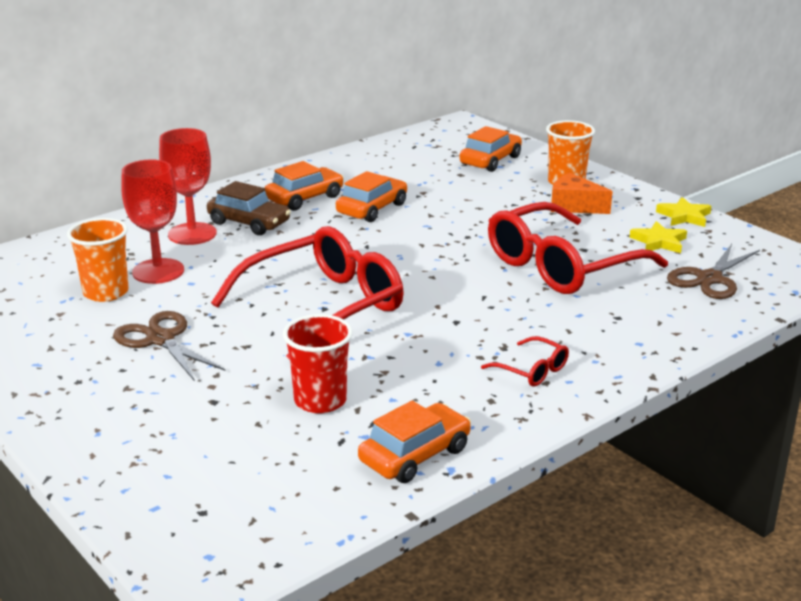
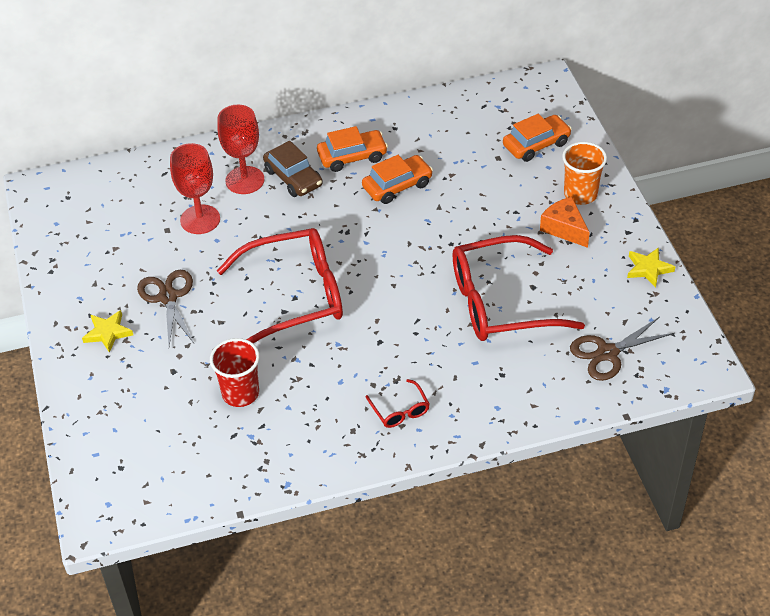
camera: 25 degrees right, 20 degrees up
(106, 292) = (154, 234): orange cup -> none
(415, 455) = (272, 464): orange car -> none
(659, 242) = (601, 296): yellow star -> yellow star (108, 333)

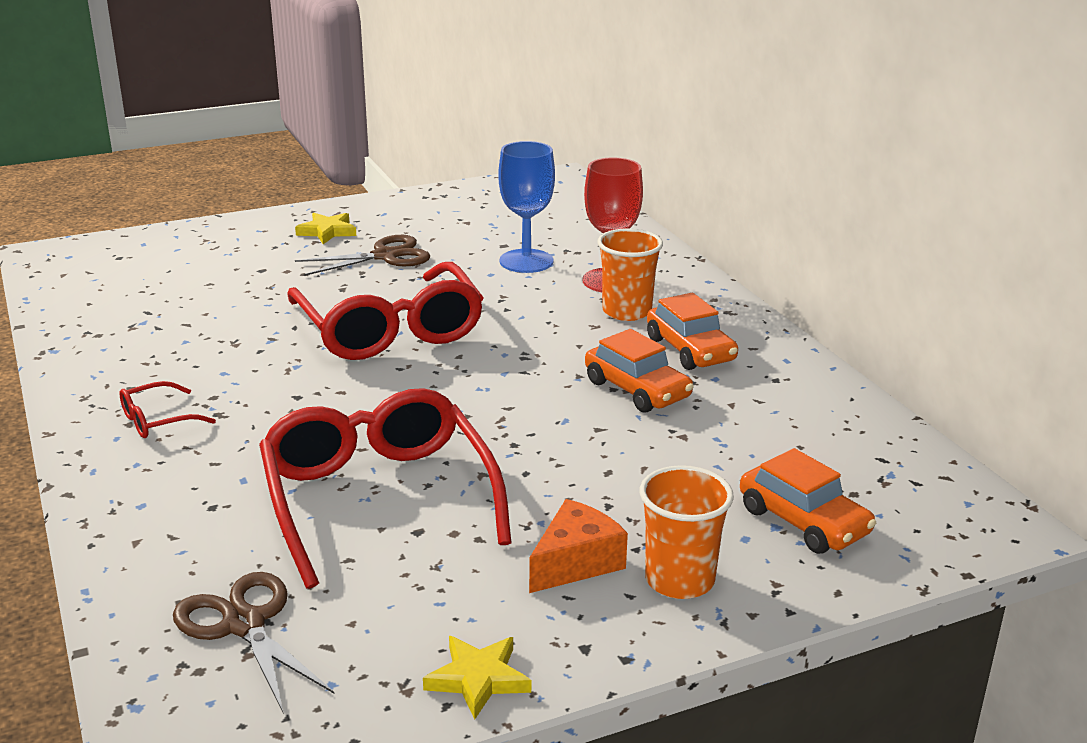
camera: 80 degrees right, 20 degrees down
(200, 219) = (526, 261): red goblet -> blue goblet
(240, 393) = (216, 310): red cup -> none
(293, 178) = (627, 311): brown car -> orange cup

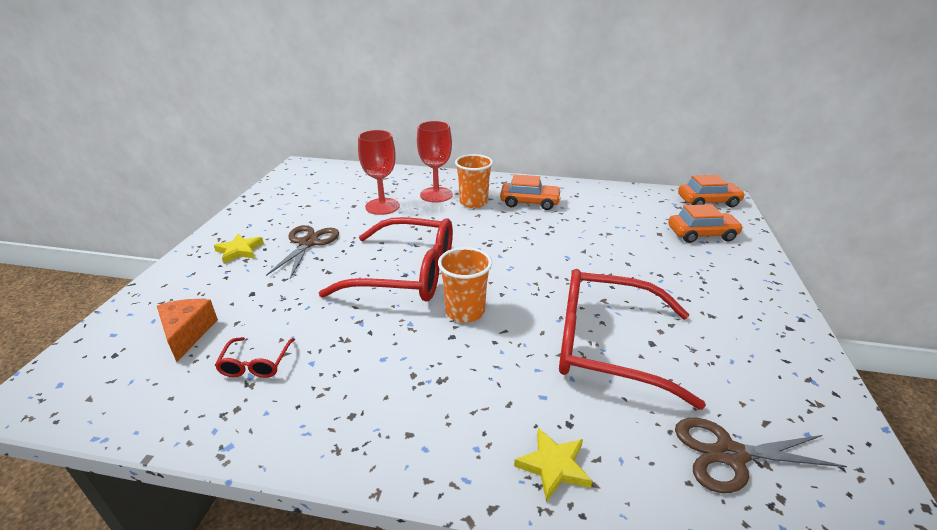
camera: 55 degrees left, 5 degrees up
(158, 420) = (420, 415): red glasses -> red glasses (256, 364)
(478, 679) = (812, 373): yellow star -> yellow star (553, 466)
(526, 261) = (382, 206): blue goblet -> red goblet
(576, 563) = (710, 303): orange cheese -> orange cheese (187, 333)
(637, 389) = (554, 228): orange car -> orange car (708, 202)
(679, 580) = (737, 280): orange cup -> orange cup (465, 311)

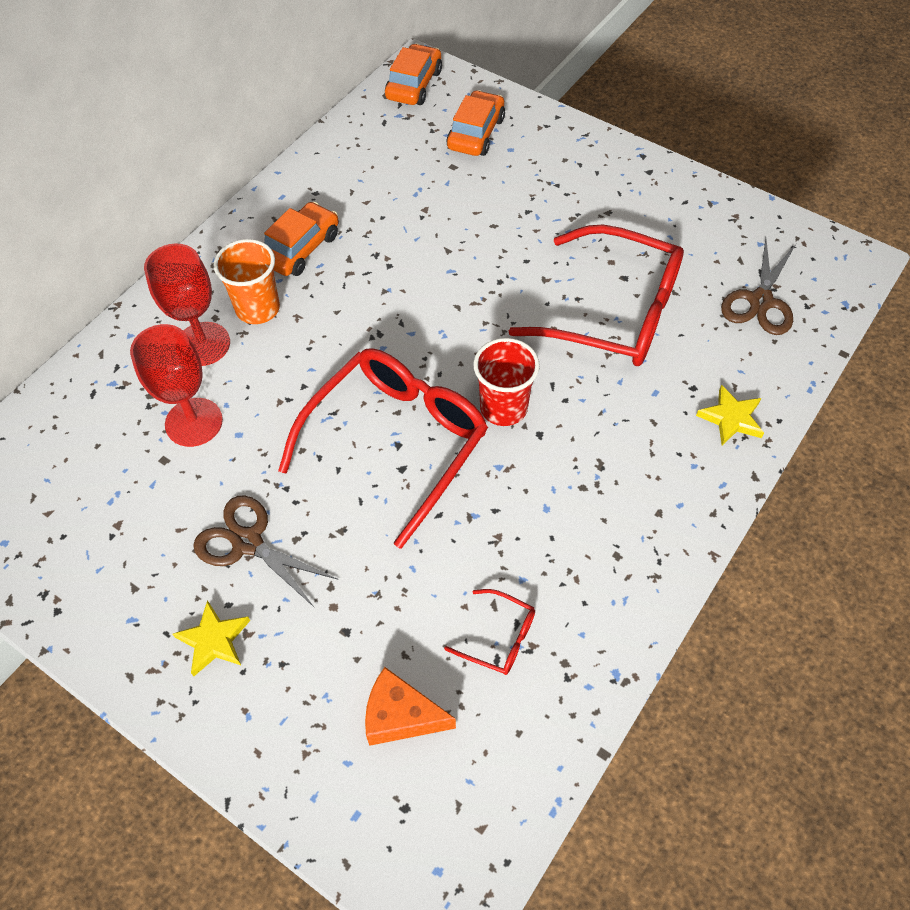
camera: 65 degrees left, 25 degrees up
(465, 311) = (503, 407): orange cup -> red cup
(607, 345) = (612, 312): red glasses -> red glasses turned 105 degrees counterclockwise

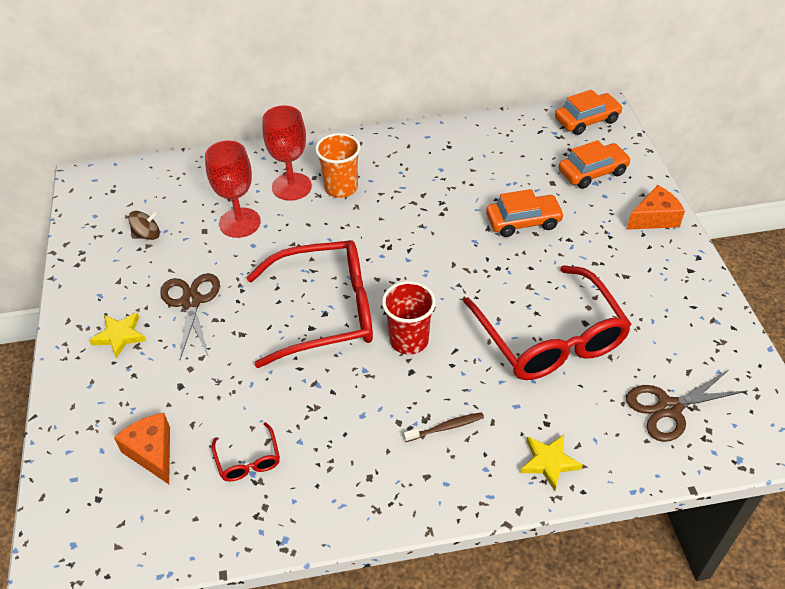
camera: 45 degrees right, 10 degrees down
(102, 514) = (147, 235): none -> brown spinning top
(300, 248) = (403, 171): orange car -> orange car (523, 221)
(573, 143) = (654, 218): none -> orange cheese
(625, 458) = (446, 427): none -> brown toothbrush

